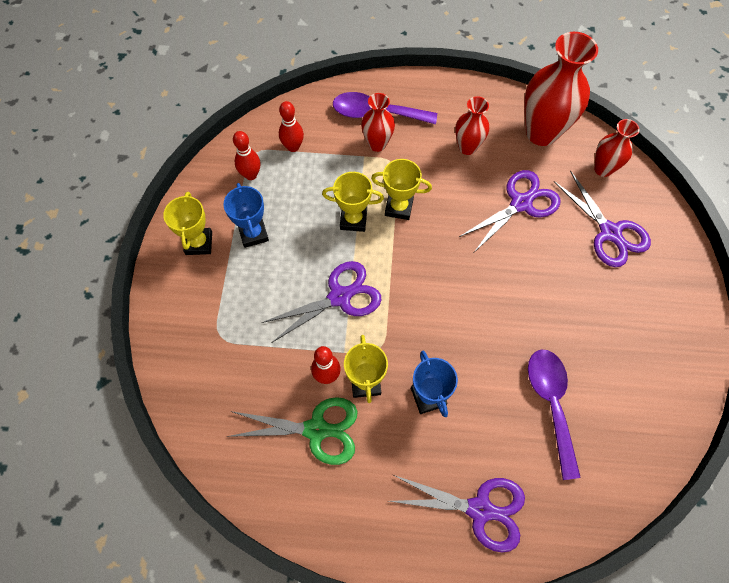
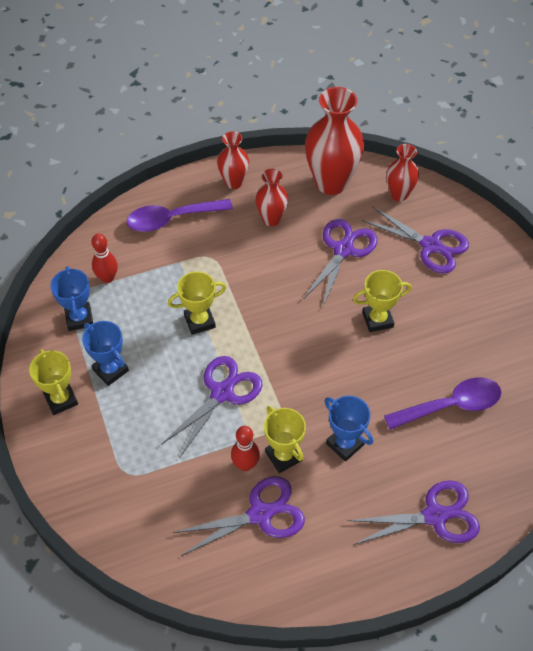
camera: 25 degrees left, 10 degrees down
(251, 175) = (79, 318): red bowling pin -> blue trophy
(316, 429) = (260, 514): green scissors -> purple scissors
(377, 144) = (187, 246): red vase -> red vase (234, 182)
(399, 207) = (236, 294): yellow trophy -> yellow trophy (377, 320)
(551, 404) = (451, 405): purple spoon -> purple spoon turned 105 degrees clockwise

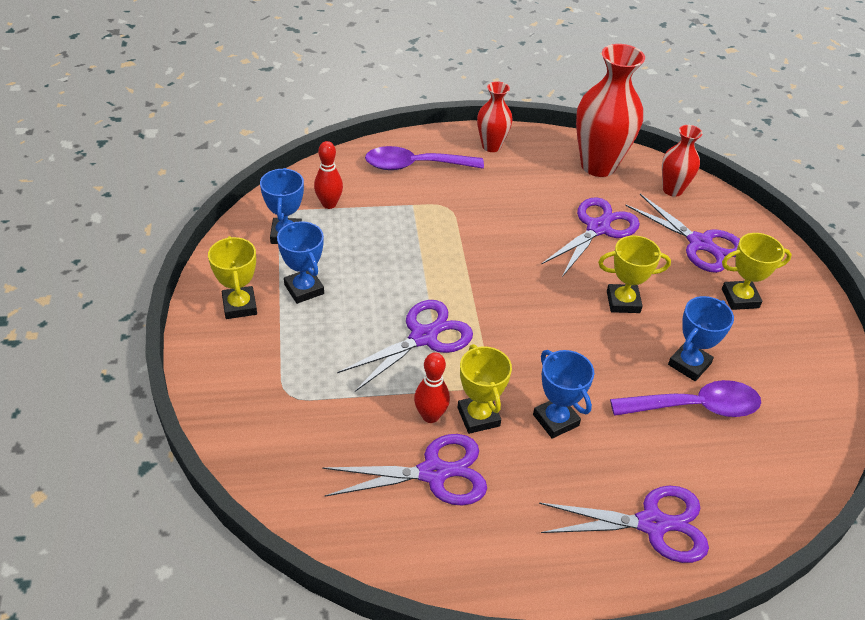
camera: 10 degrees right, 10 degrees down
(199, 321) = (418, 263): yellow trophy -> yellow trophy (740, 298)
(271, 219) = (524, 186): red vase -> none
(440, 367) = (689, 364): none -> blue trophy

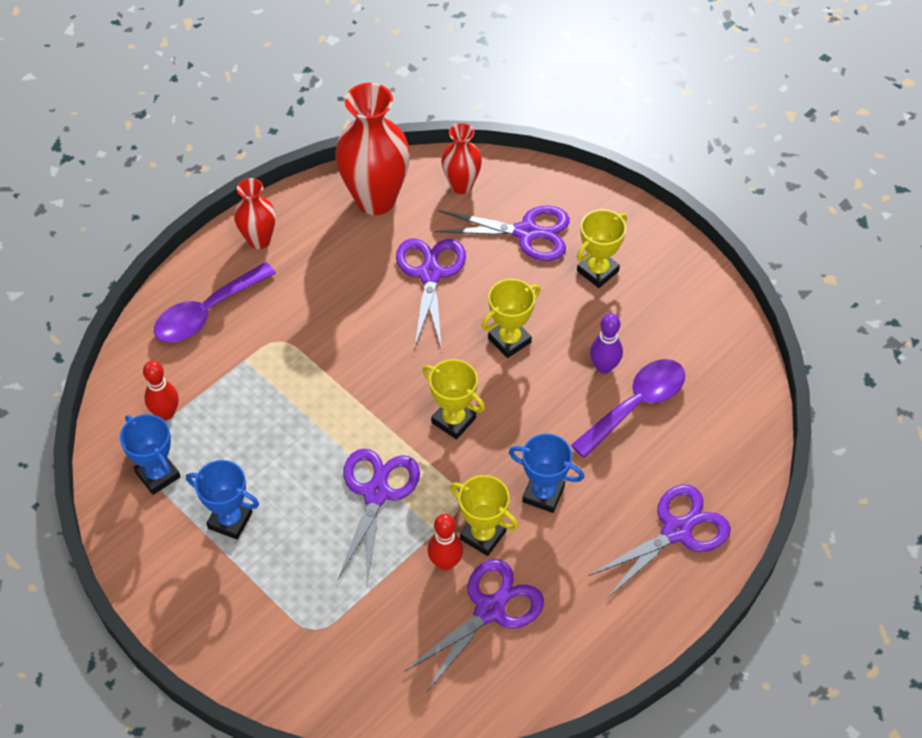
camera: 35 degrees left, 10 degrees up
(239, 306) = (189, 578): yellow trophy -> yellow trophy (453, 420)
(689, 364) = (604, 367): blue trophy -> purple bowling pin

